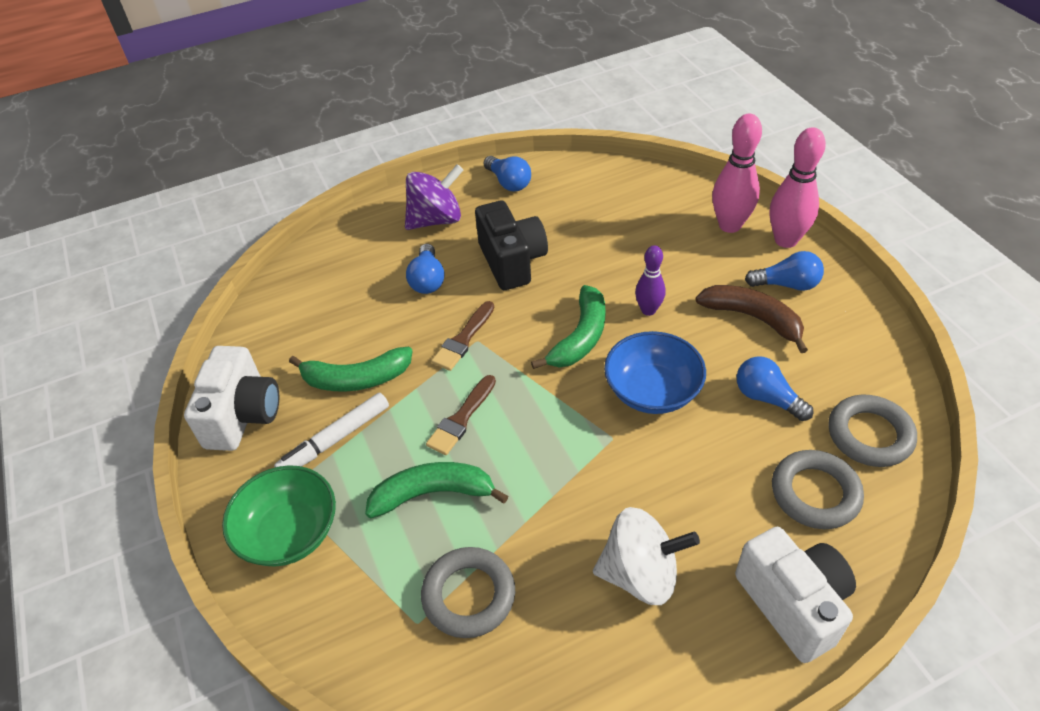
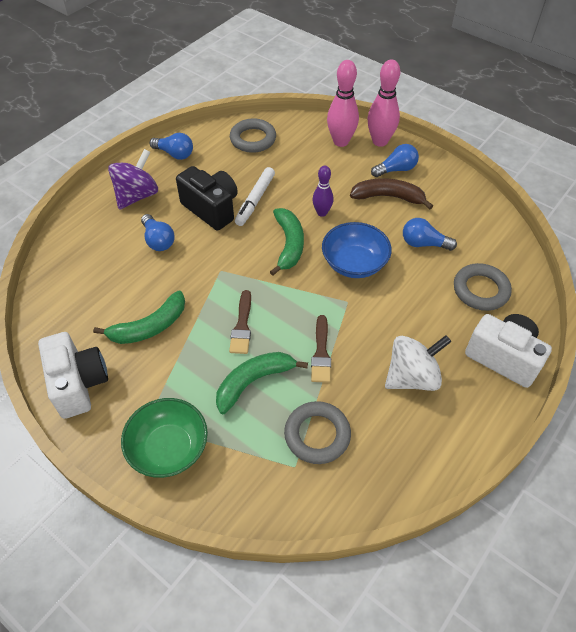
camera: 30 degrees left, 5 degrees up
(335, 439) = (161, 373): white marker -> white marker (255, 200)
(463, 339) = (210, 273): brown brush -> brown brush (321, 353)
(869, 435) = (491, 245): grey ring -> grey ring (253, 139)

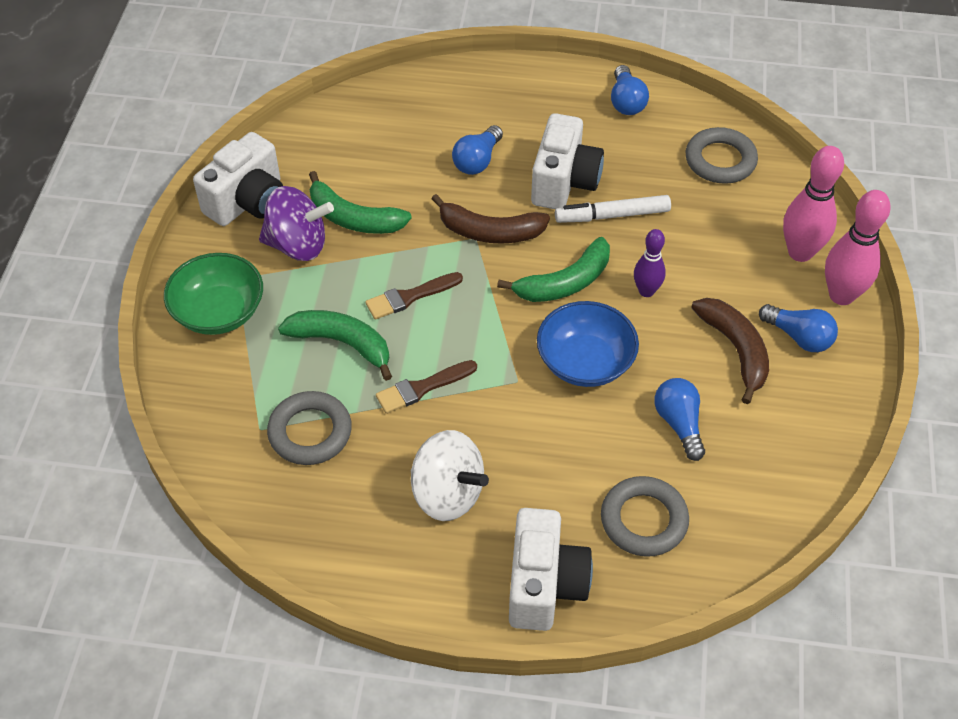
camera: 60 degrees right, 0 degrees up
(137, 196) = (530, 106): purple spinning top -> purple spinning top (298, 245)
(211, 209) = (564, 182): black camera -> white camera
(221, 261) = (490, 232): none -> brown banana

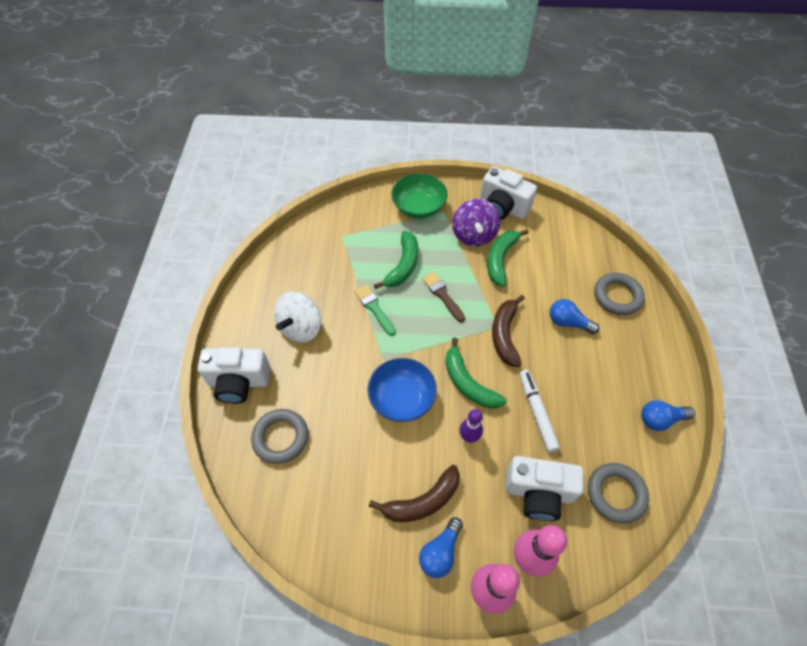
camera: 85 degrees right, 5 degrees up
(310, 432) = (340, 258): grey ring -> grey ring (617, 296)
(422, 388) = (374, 308): brown brush -> green brush
(564, 182) = (562, 378): white camera -> white camera (538, 492)
(679, 424) = (355, 460): blue light bulb -> none

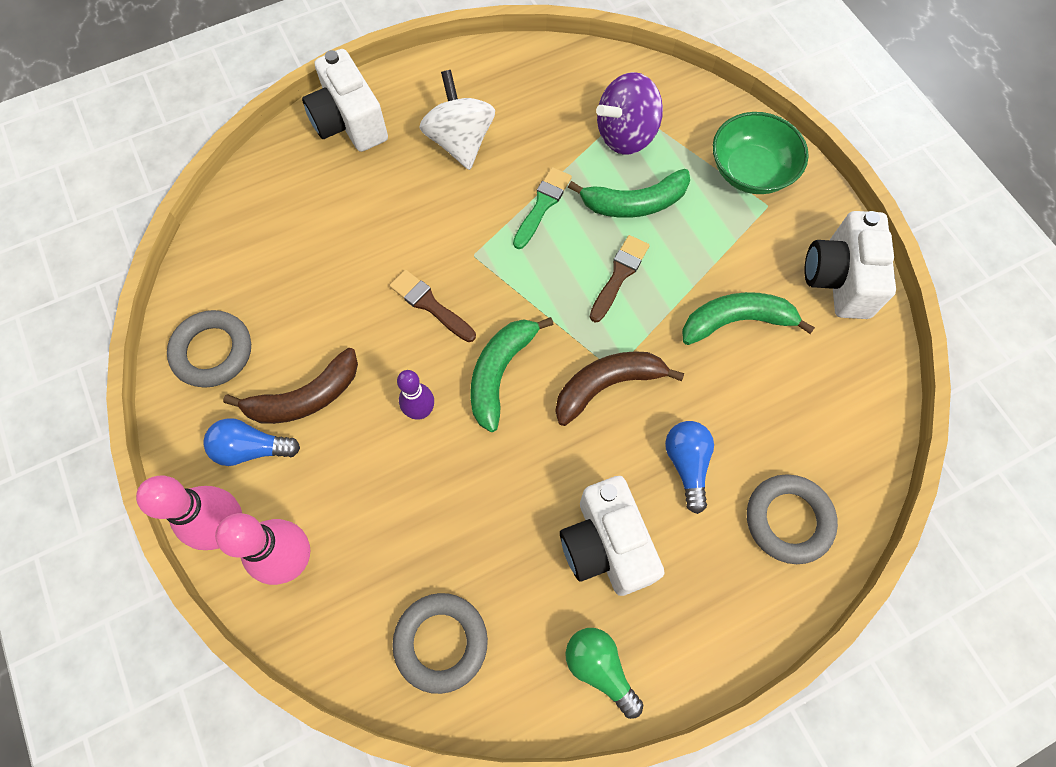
camera: 60 degrees right, 10 degrees up
(281, 437) = (304, 204): grey ring -> grey ring (213, 351)
(301, 328) = (460, 142): white spinning top -> white spinning top turned 75 degrees clockwise
(402, 398) = (430, 305): blue bowl -> brown brush
(422, 501) = (305, 397): brown banana -> brown banana turned 60 degrees counterclockwise
(473, 235) = (754, 265): purple spinning top -> purple spinning top (625, 135)
(536, 412) = (507, 482): white marker -> none
(538, 492) = (388, 534): white camera -> white camera (606, 545)
(660, 419) = (600, 668): blue light bulb -> green light bulb

